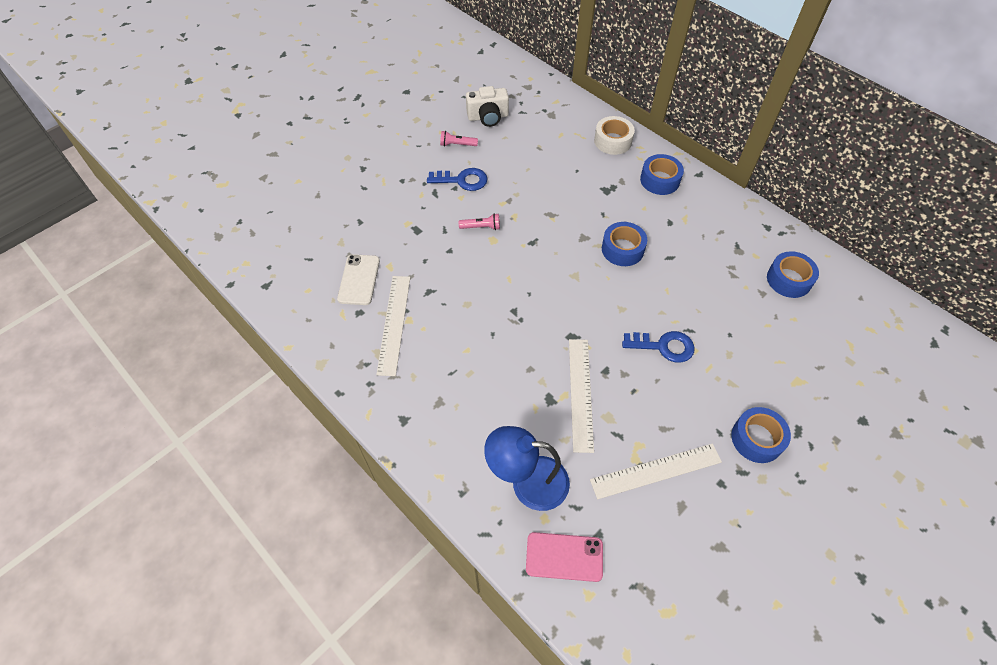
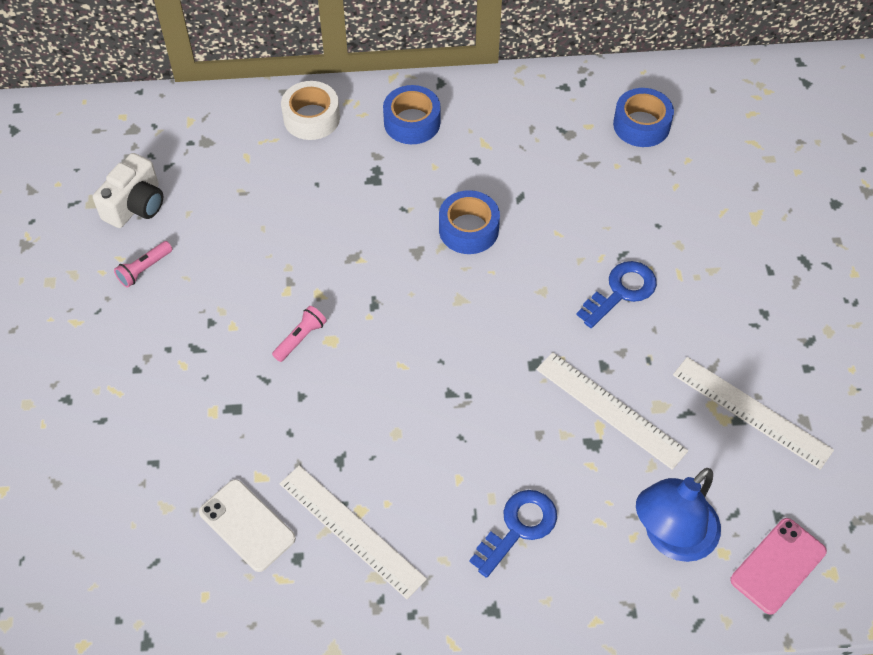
camera: 50 degrees left, 0 degrees up
(462, 180) = (207, 305): blue key -> blue key (518, 528)
(656, 471) = (751, 412): white ruler -> white ruler turned 75 degrees counterclockwise
(757, 439) = (786, 300): blue tape -> none

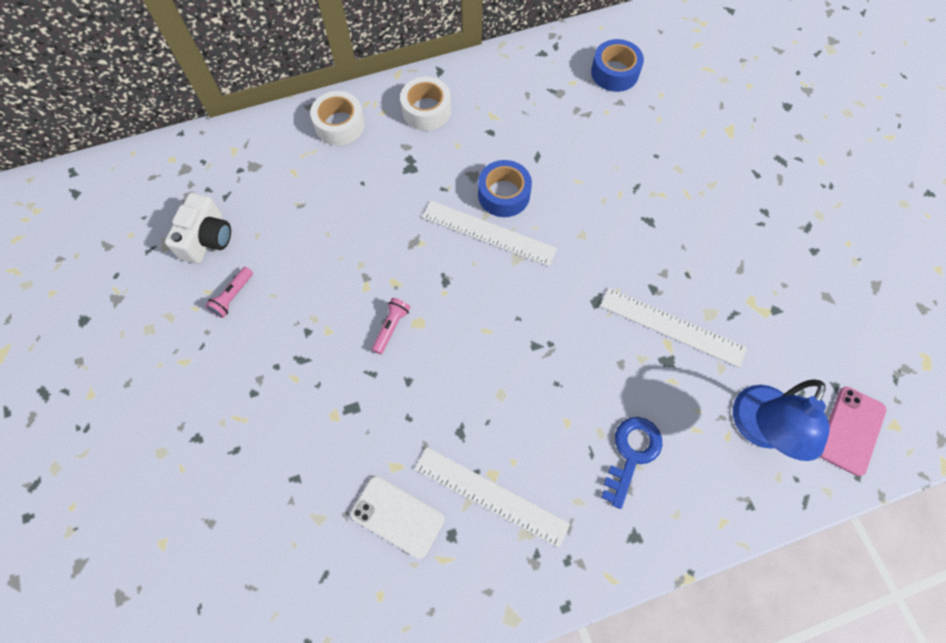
camera: 15 degrees left, 10 degrees up
(412, 122) = (426, 110): blue tape -> white tape
(621, 291) = (646, 220): blue key -> none
(751, 412) = (784, 300): white ruler -> white ruler (488, 233)

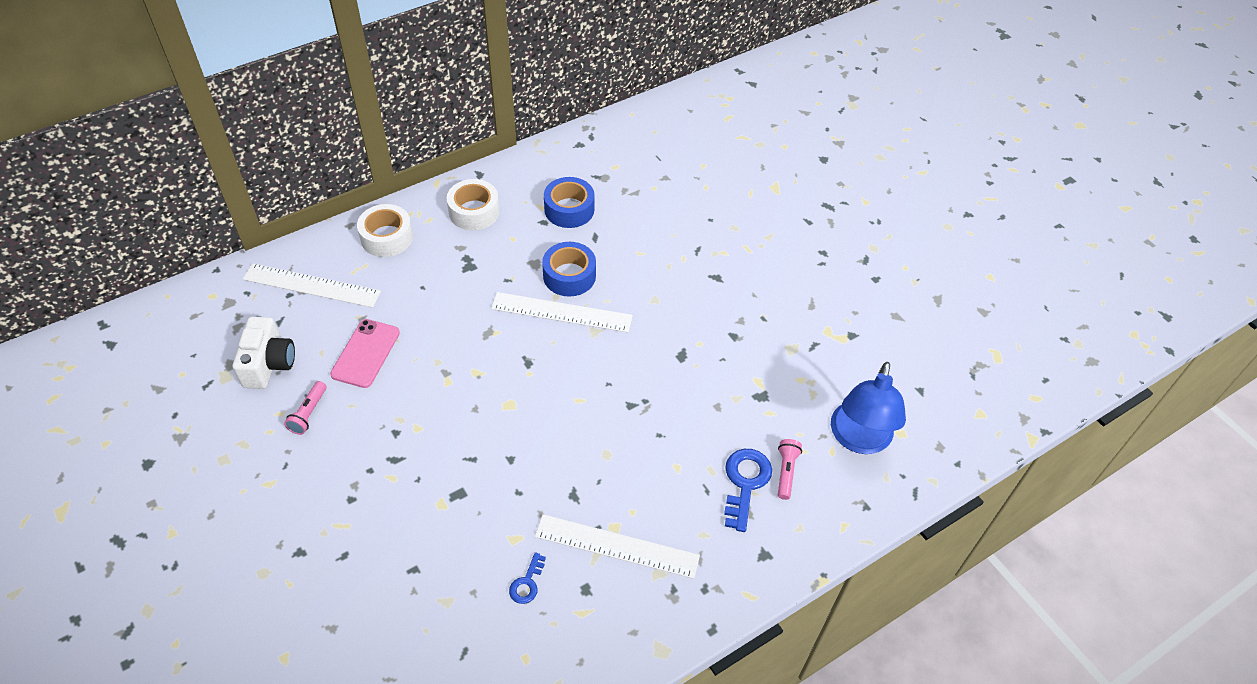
camera: 15 degrees left, 15 degrees down
(391, 327) = (482, 413): pink flashlight -> pink flashlight (786, 472)
(397, 516) = (527, 583): white phone -> blue key
(614, 72) = (654, 152): blue tape -> blue tape (569, 209)
(672, 327) = (758, 366): white ruler -> white ruler (311, 285)
(851, 430) = (942, 425): pink phone -> pink phone (365, 353)

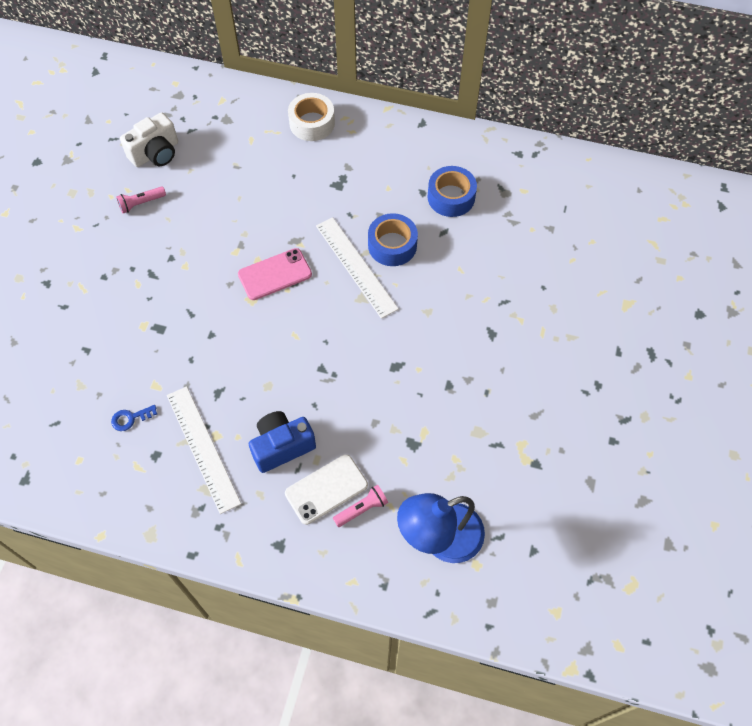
camera: 50 degrees right, 10 degrees up
(311, 285) = (233, 121): white ruler -> none
(365, 353) = (212, 192): pink phone -> pink phone (275, 274)
(474, 211) = (386, 148): white tape -> none
(674, 486) = (282, 446): none -> blue camera
(745, 483) = (326, 489): blue key -> white phone

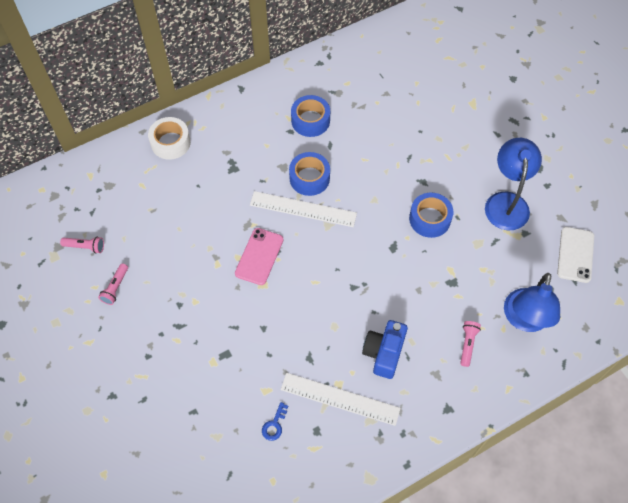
camera: 45 degrees left, 0 degrees up
(155, 153) = (85, 247): white camera -> pink flashlight
(326, 489) = (436, 352): white phone -> white phone (575, 255)
(458, 371) = (430, 219): none -> blue tape
(551, 420) = (506, 202): none -> blue lamp

